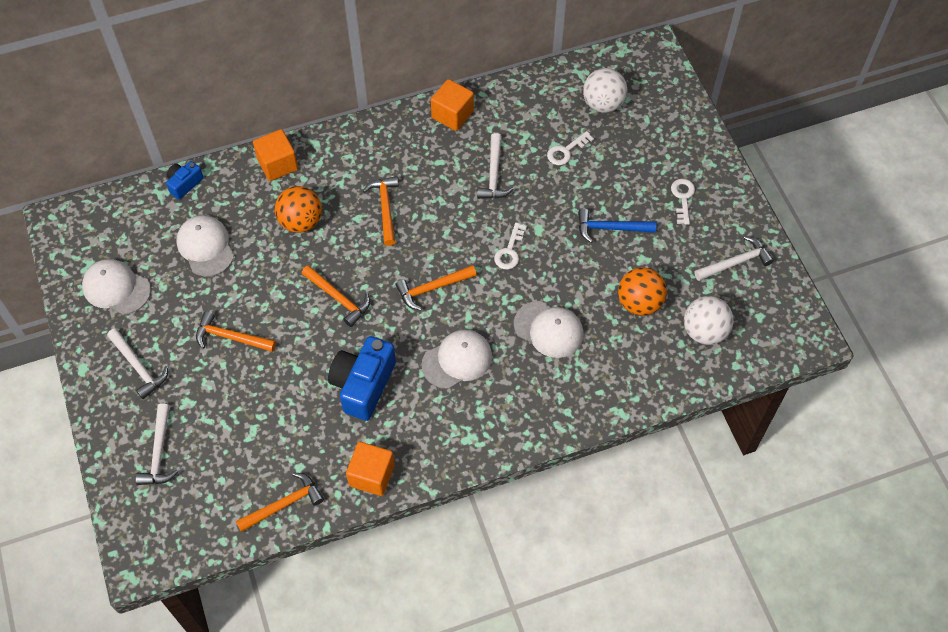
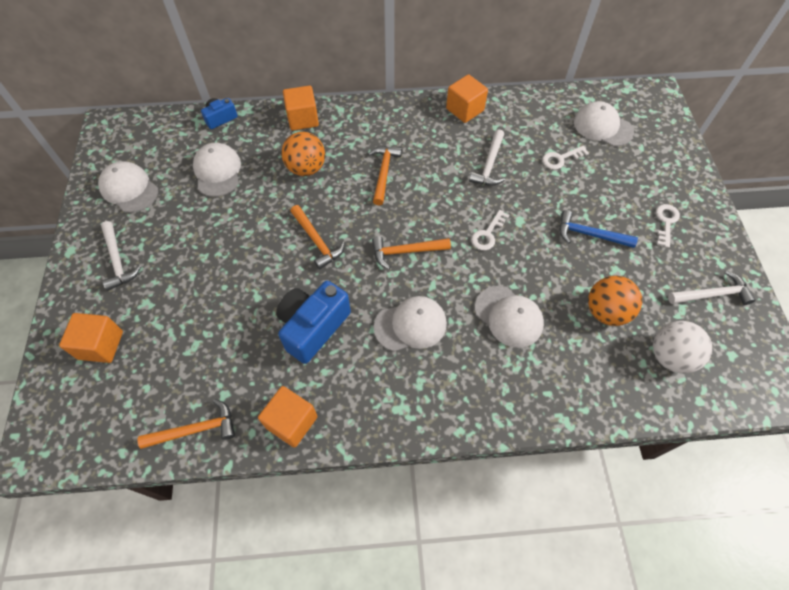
camera: 15 degrees right, 0 degrees up
(159, 453) = (101, 345): white hammer -> orange cube
(231, 337) = (208, 253): orange hammer -> none
(603, 104) = (602, 127): white ball -> white cap

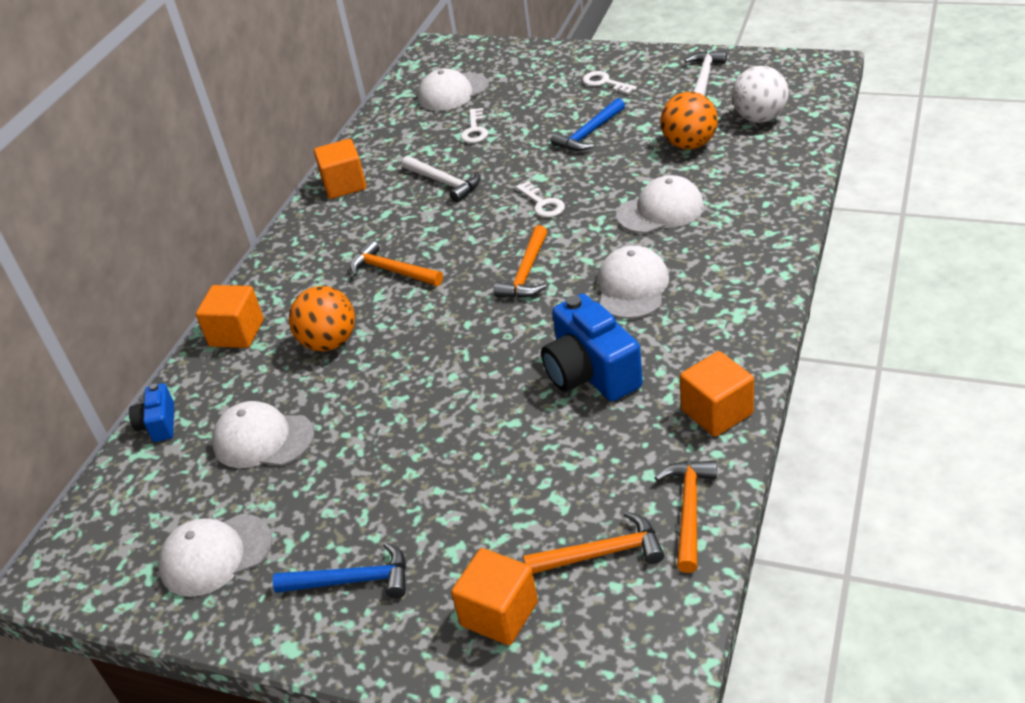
camera: 60 degrees left, 20 degrees down
(118, 261) = (352, 581): white hammer -> blue hammer
(317, 241) = (460, 350): orange hammer -> orange hammer (602, 553)

